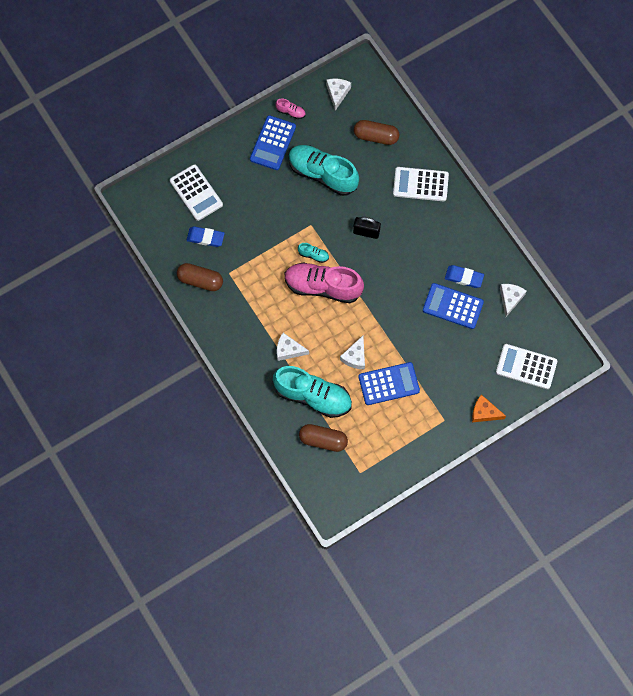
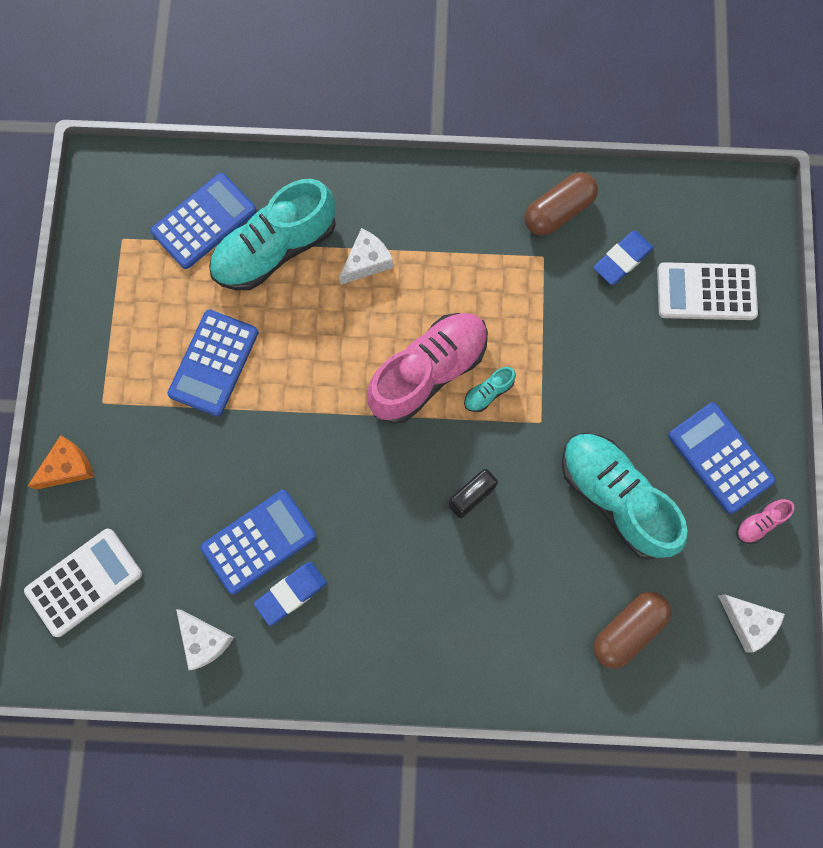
camera: 125 degrees right, 5 degrees up
(322, 174) = (615, 498): turquoise shoe -> turquoise shoe turned 105 degrees counterclockwise
(323, 440) = (204, 221): brown capsule -> blue calculator
(355, 357) = (288, 344): white cheese -> none
(420, 184) = (494, 641): white calculator -> none

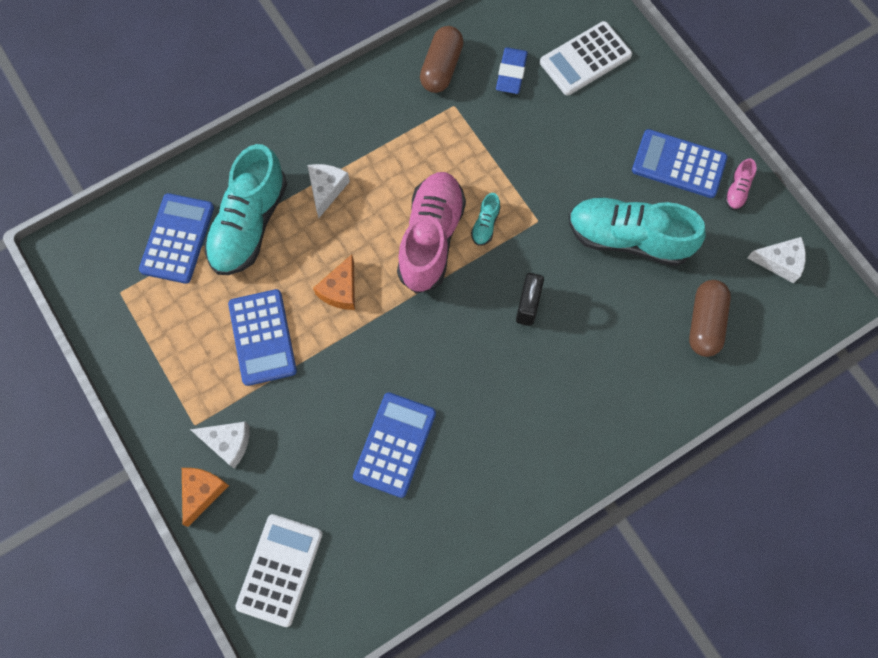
camera: 35 degrees left, 5 degrees down
(204, 640) = (407, 546): white cheese -> white cheese (228, 443)
(291, 593) = (447, 465): blue eraser -> none
(312, 365) = (340, 290): none -> orange cheese

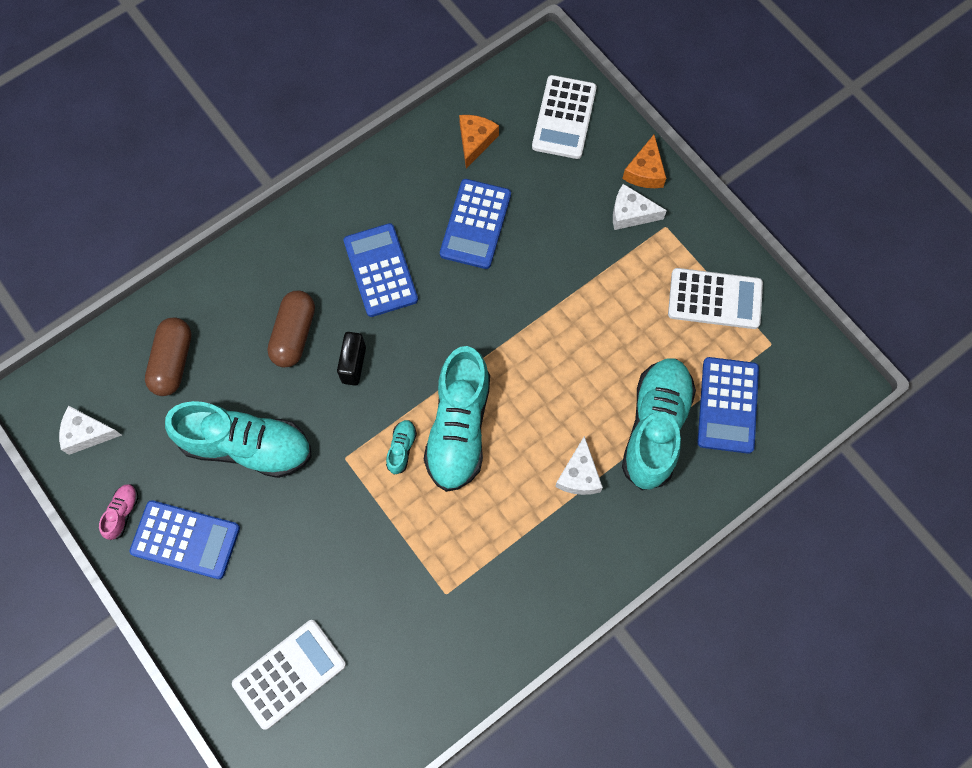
camera: 175 degrees right, 0 degrees up
(163, 341) = (715, 299): none -> white calculator
(262, 337) = (618, 311): blue calculator -> blue calculator (380, 270)
(340, 290) = (547, 365): orange cheese -> orange cheese (475, 141)
(431, 239) = (459, 428): pink shoe -> turquoise shoe
(441, 68) = (464, 645): brown capsule -> brown capsule (294, 334)
(511, 73) = (379, 645): blue eraser -> none

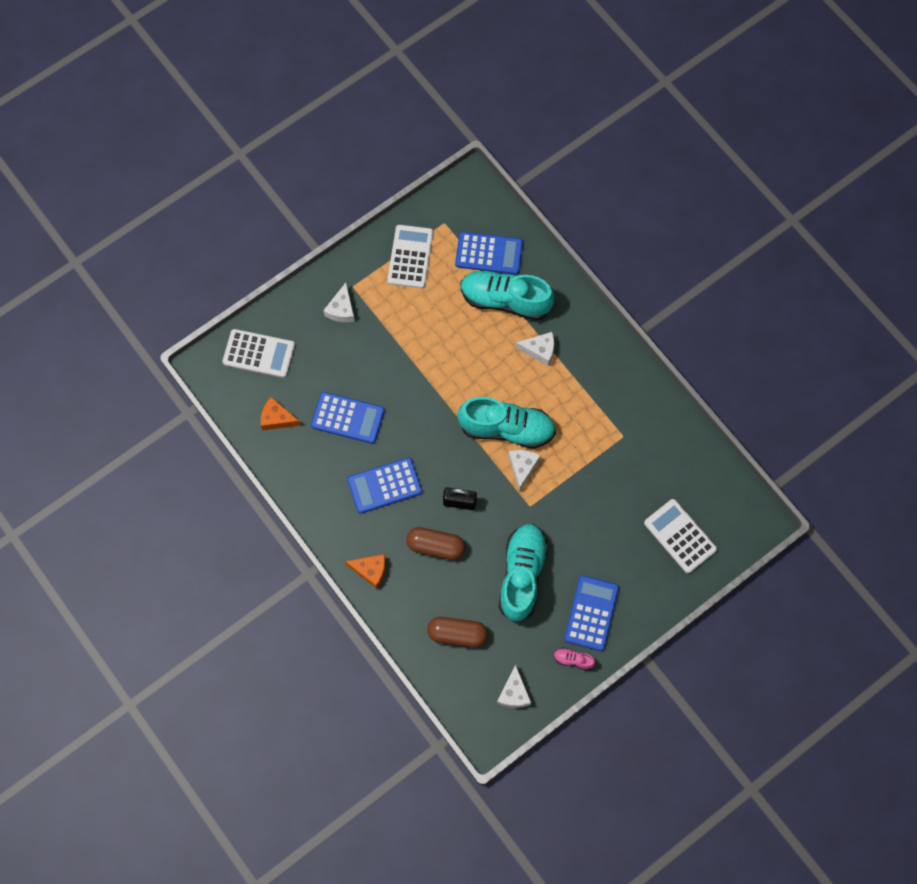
camera: 90 degrees left, 0 degrees up
(401, 448) = (522, 467): turquoise shoe -> white cheese
(645, 171) = (307, 298): orange cheese -> orange cheese (370, 570)

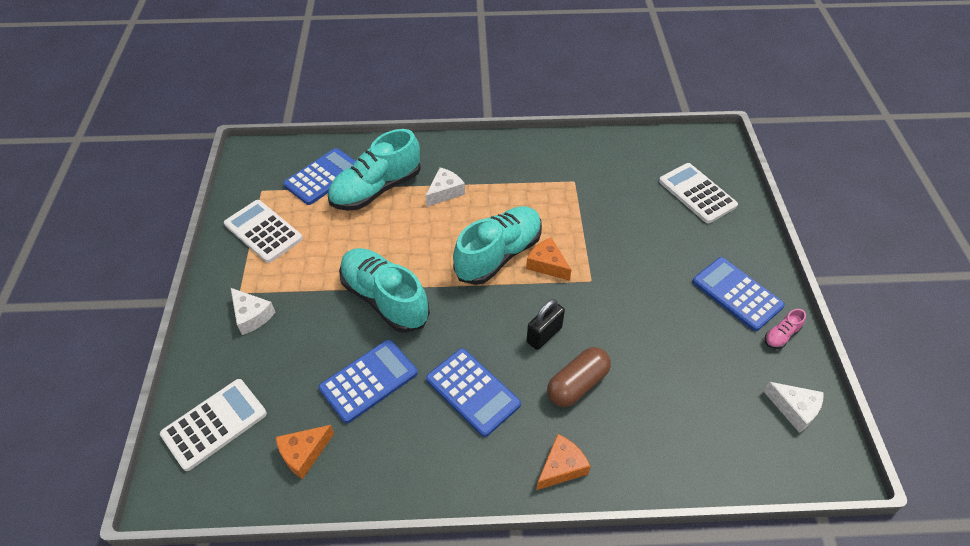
camera: 55 degrees left, 20 degrees down
(384, 485) = (472, 392): blue calculator -> blue calculator turned 60 degrees counterclockwise
(457, 634) = (694, 423): brown capsule -> none
(522, 467) = (547, 264): white cheese -> orange cheese
(522, 575) = (660, 327): turquoise shoe -> turquoise shoe (385, 299)
(680, 536) = (697, 193): white calculator -> white calculator turned 60 degrees clockwise

